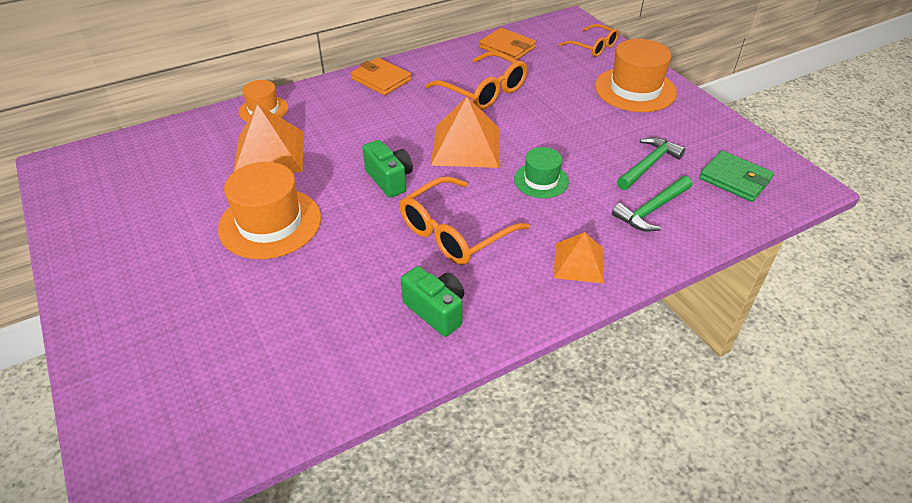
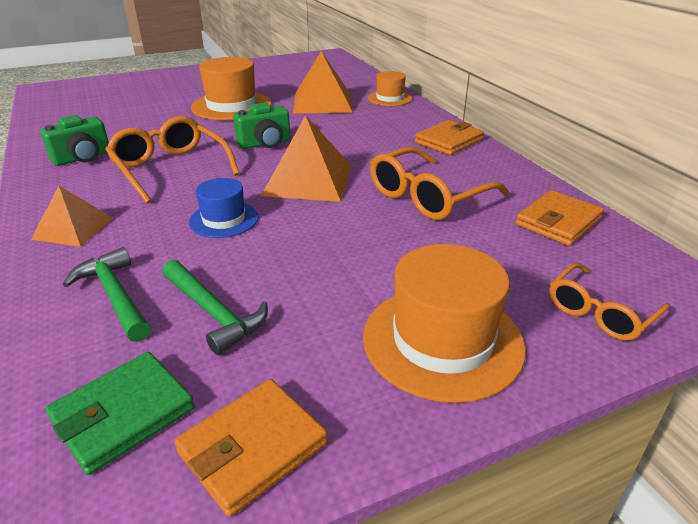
camera: 95 degrees right, 10 degrees down
(541, 180) = (224, 219): green hat -> blue hat
(728, 137) = (252, 448): none -> orange wallet

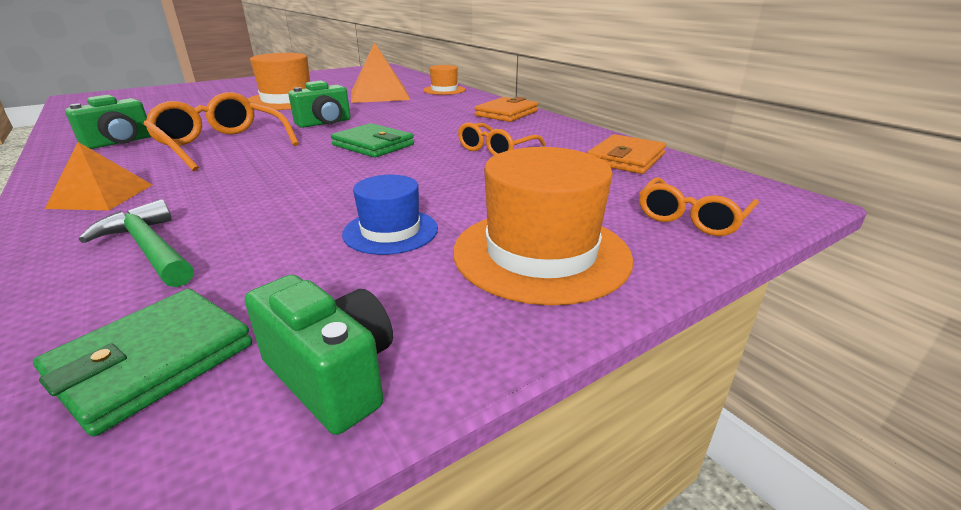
camera: 10 degrees left, 5 degrees down
(214, 313) = (275, 253): green hammer -> none
(224, 219) = (283, 178): blue hat -> blue hat (390, 231)
(252, 448) = (332, 376): orange wallet -> green camera
(308, 180) = (373, 145): orange pyramid -> green wallet
(427, 196) = (496, 149): orange glasses -> orange glasses, size x0.63

